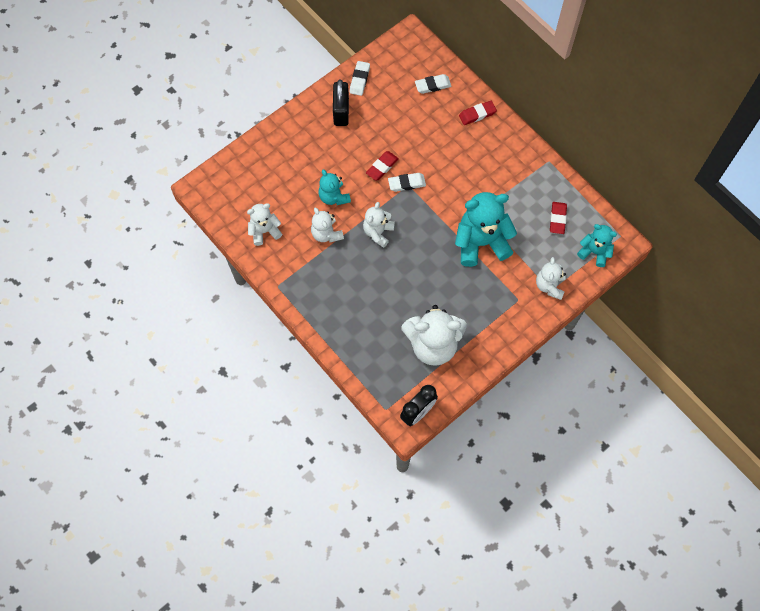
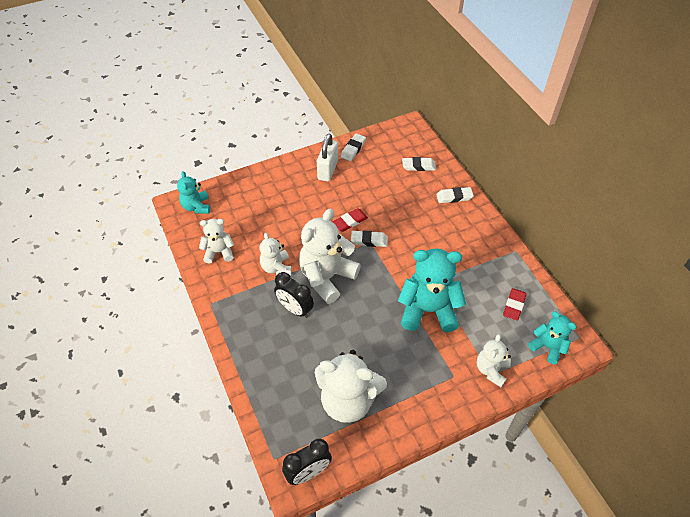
camera: 15 degrees right, 15 degrees down
(334, 197) = (295, 237): turquoise teddy bear -> turquoise teddy bear (196, 207)
(341, 112) = (327, 170): black padlock -> white padlock
(358, 272) = (295, 309): none -> black clock
(378, 232) = (327, 277): white teddy bear -> white teddy bear, size x1.78
(477, 114) = (454, 197): red eraser -> white eraser

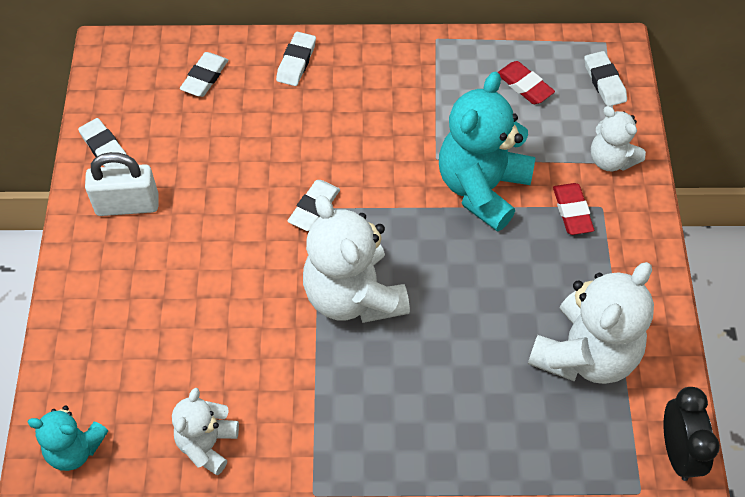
camera: 65 degrees left, 5 degrees up
(276, 267) = (293, 363): white teddy bear -> none
(295, 309) = (391, 365): black clock -> none
(327, 170) = (127, 205): white padlock -> white padlock turned 45 degrees counterclockwise
(350, 222) = (260, 218): red eraser -> red eraser (572, 211)
(548, 347) = (604, 82): turquoise teddy bear -> white eraser

